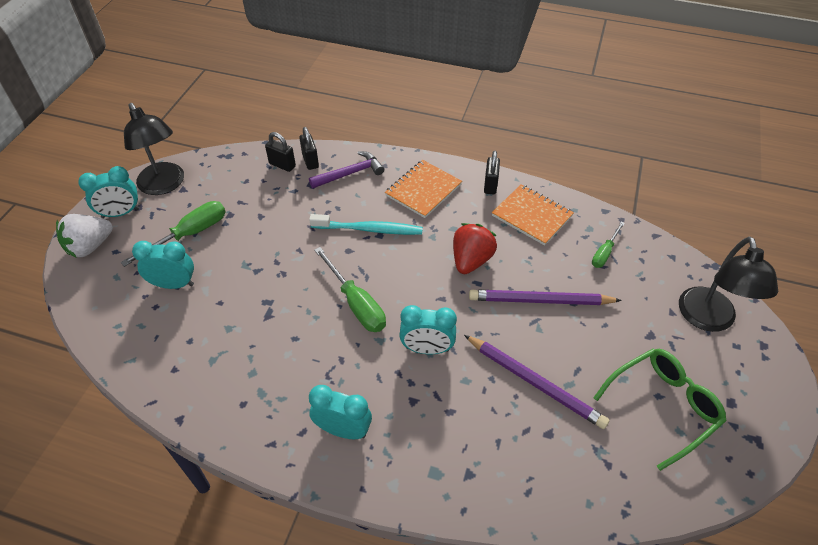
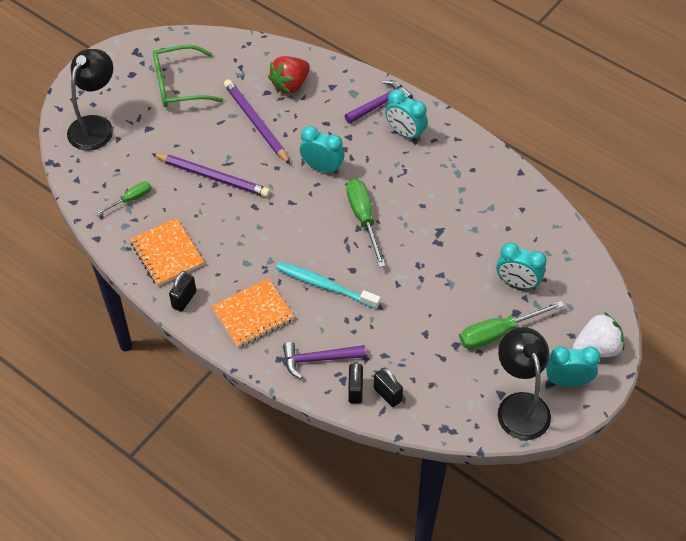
camera: 160 degrees left, 5 degrees up
(392, 466) = (380, 104): none -> purple hammer
(471, 260) = (248, 227): red strawberry -> red strawberry (290, 85)

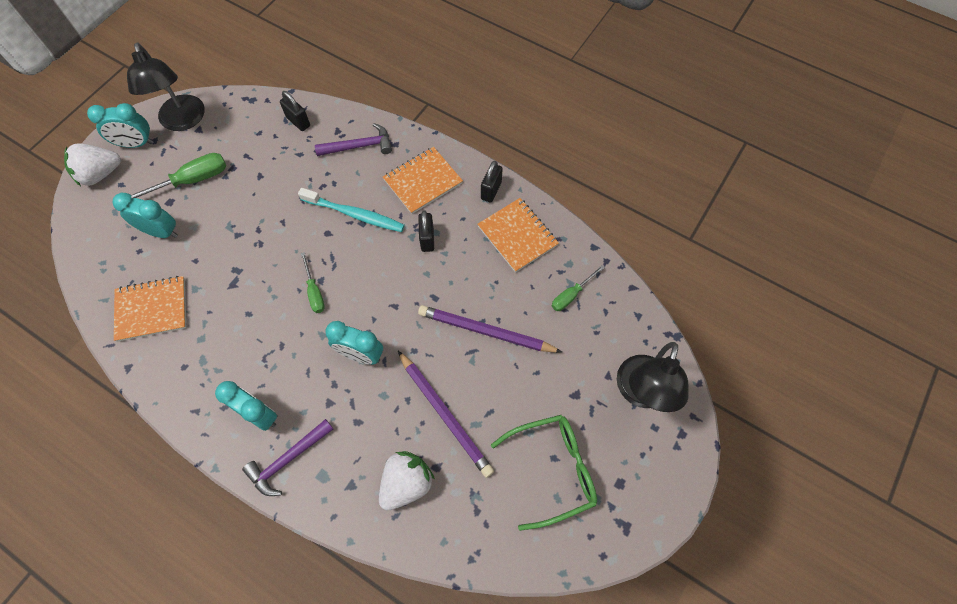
camera: 175 degrees right, 10 degrees up
(290, 85) = (406, 483): red strawberry -> white strawberry
(355, 390) = (326, 123): black padlock -> black padlock (427, 239)
(363, 218) = (314, 292): green screwdriver -> green screwdriver, size x0.60
(510, 214) = (152, 309): none -> orange notebook

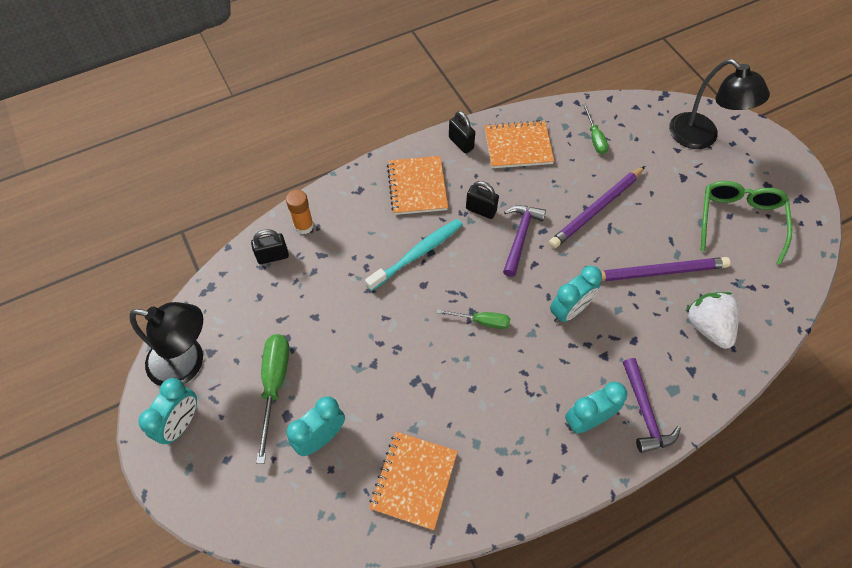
camera: 60 degrees left, 5 degrees down
(100, 174) = (196, 477): white strawberry -> none
(337, 126) = (304, 226): none -> orange glue stick
(359, 146) = (341, 218): purple hammer -> purple hammer (520, 237)

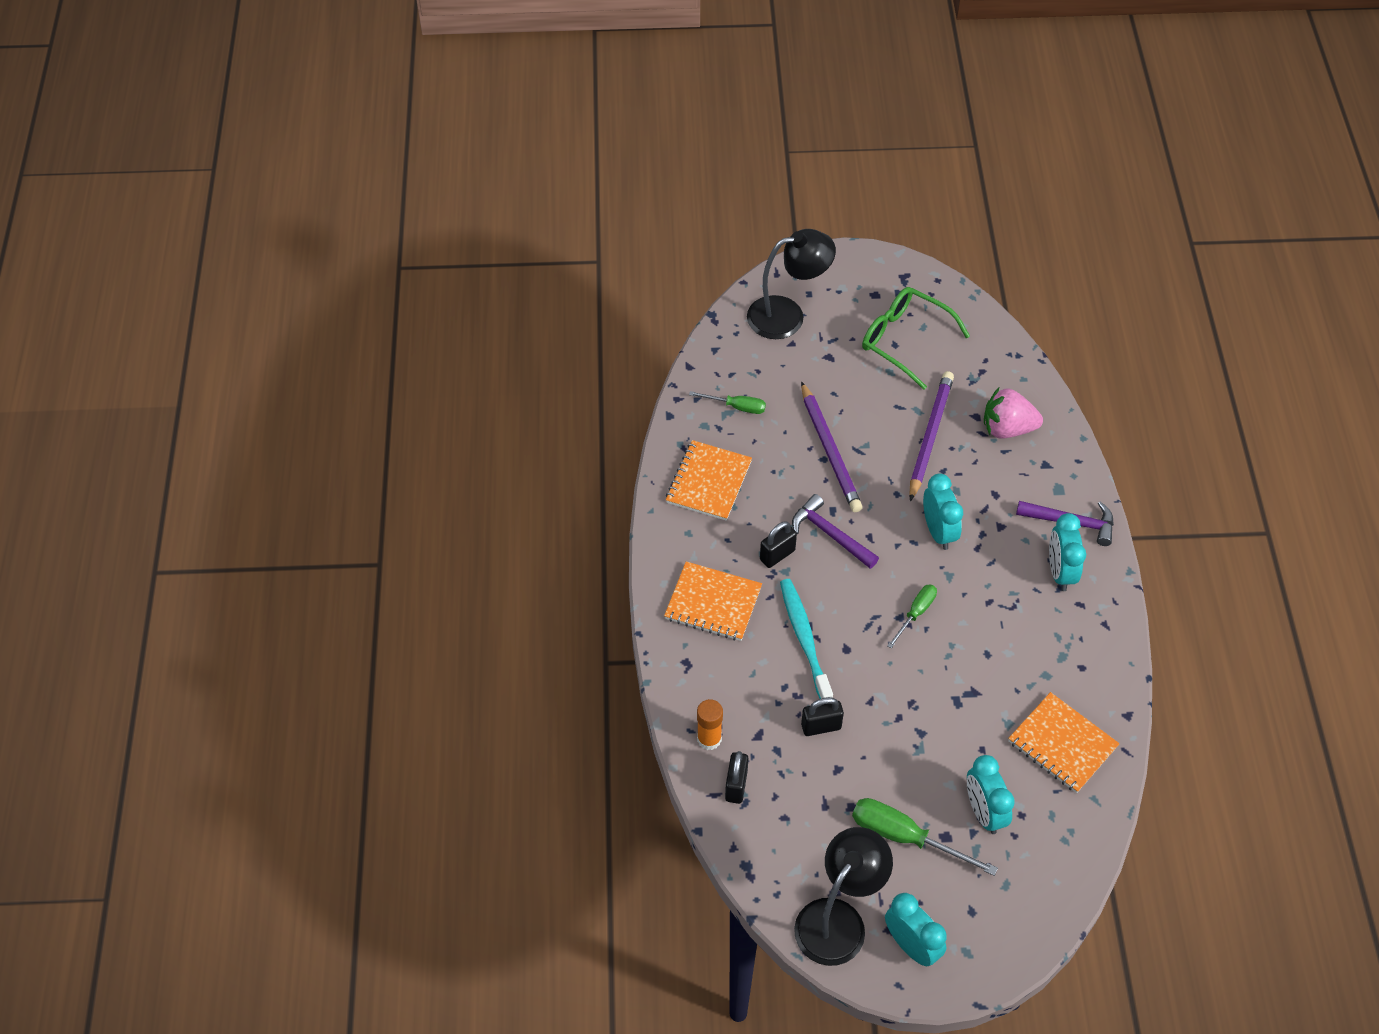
camera: 65 degrees left, 5 degrees down
(461, 143) = (674, 535): black padlock -> black padlock (821, 726)
(707, 327) = (1007, 428): white strawberry -> pink strawberry

